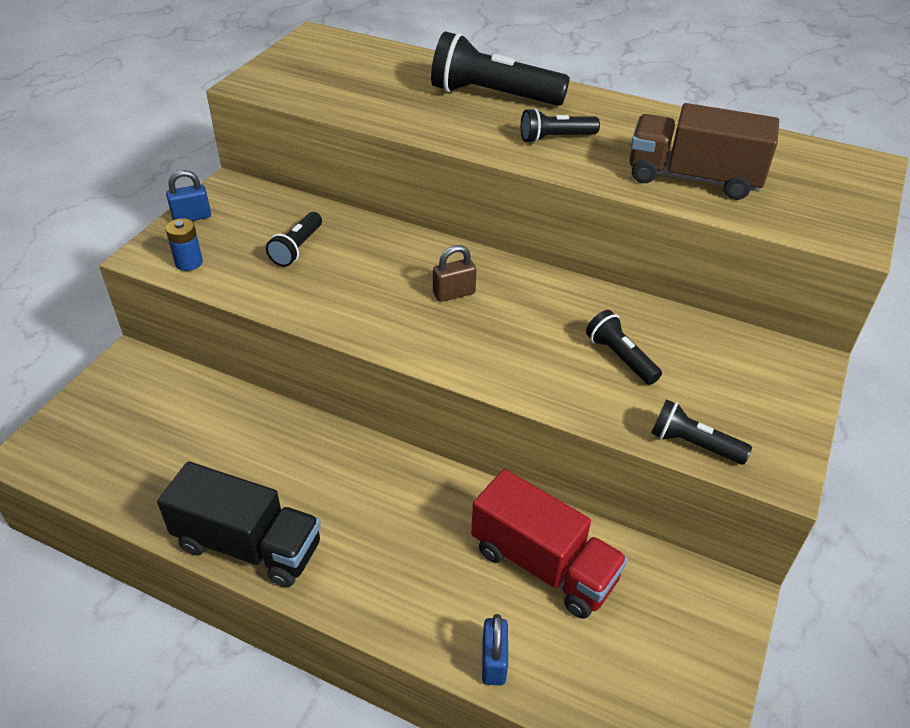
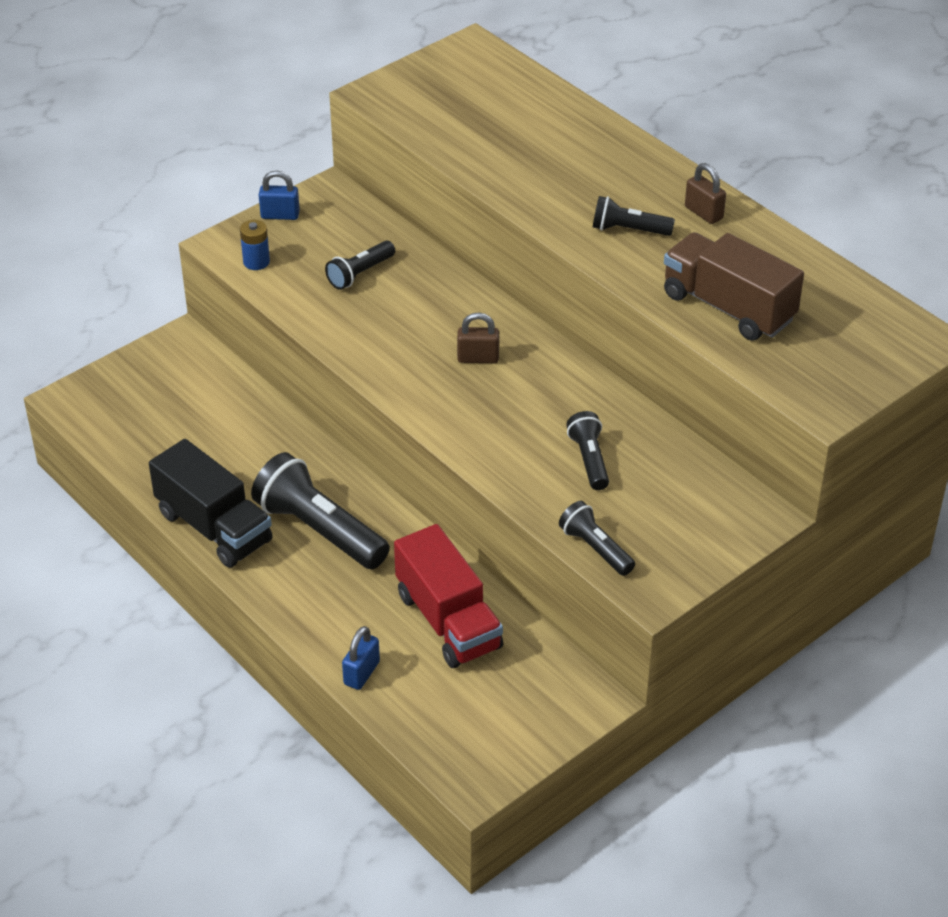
camera: 25 degrees right, 0 degrees up
(492, 95) = (602, 165): black flashlight -> black flashlight (319, 530)
(605, 112) = (703, 213): none -> brown padlock

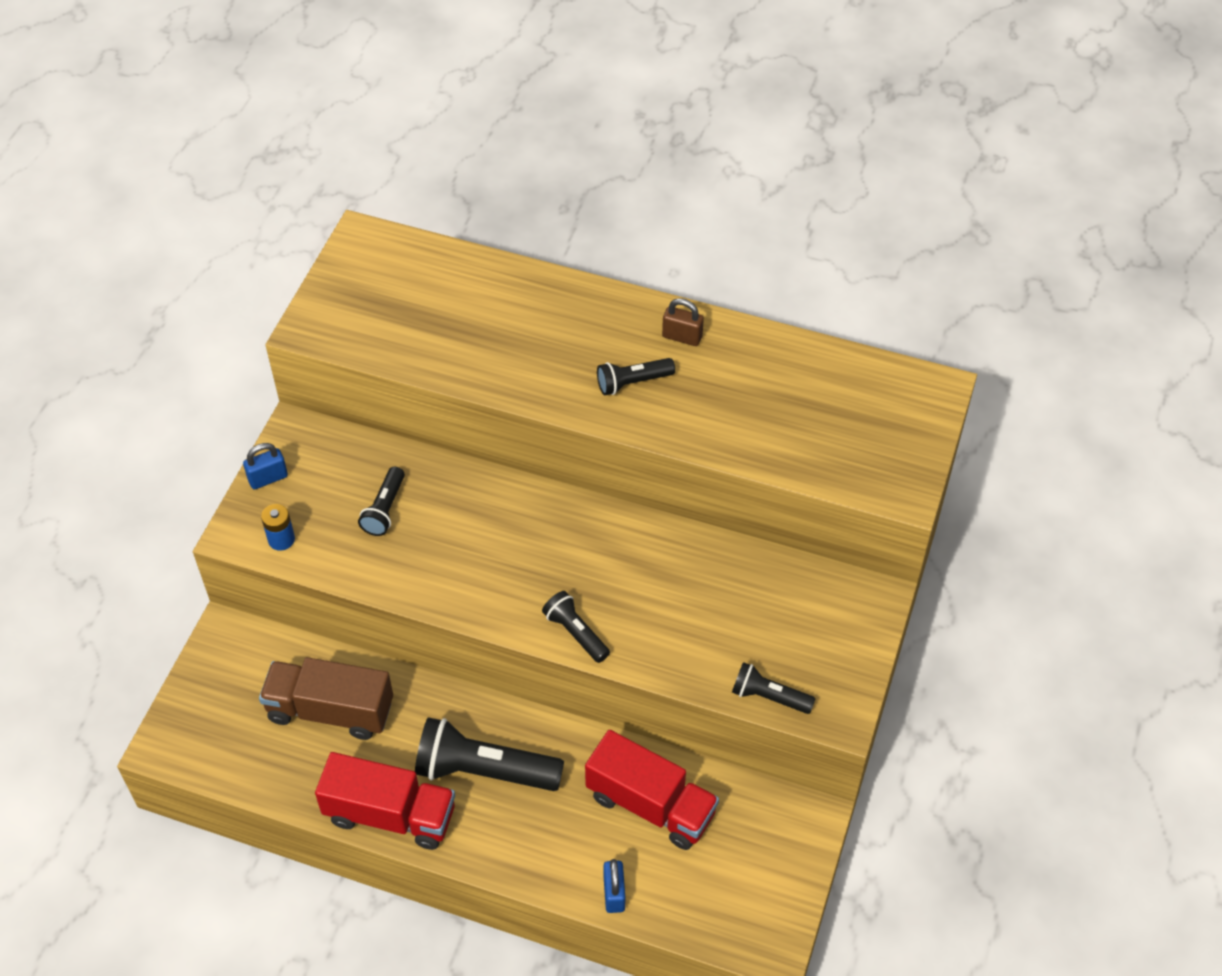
camera: 30 degrees left, 10 degrees up
(214, 527) = (390, 814): black truck -> red truck
(478, 358) = (547, 551): brown padlock -> none
(589, 460) = (706, 611): black flashlight -> black flashlight (575, 633)
(728, 307) = (766, 427): brown truck -> brown truck (330, 711)

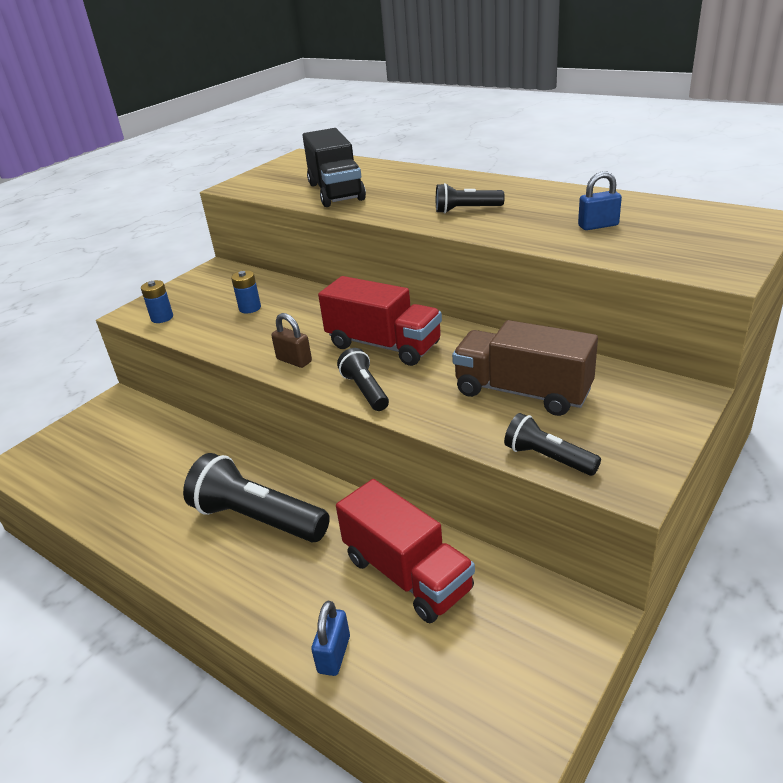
camera: 20 degrees right, 20 degrees down
(268, 478) = (178, 288): blue padlock -> blue padlock (598, 226)
(330, 711) = (156, 457): brown truck -> brown truck (522, 392)
(384, 509) = (250, 308): black flashlight -> blue battery
(390, 814) = (154, 540): red truck -> red truck (383, 345)
(457, 342) = (336, 192): none -> black truck
(682, 337) = (518, 192): brown padlock -> brown padlock (294, 360)

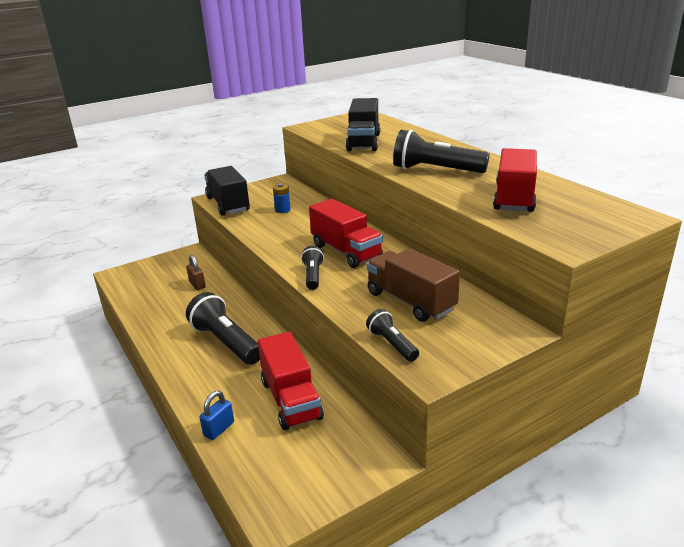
camera: 20 degrees right, 5 degrees down
(162, 318) = (228, 204): blue battery -> black truck
(294, 360) = (285, 248): brown padlock -> brown padlock (197, 285)
(466, 210) = (435, 170): black flashlight -> black flashlight, size x1.84
(598, 226) = (514, 198): blue padlock -> red truck

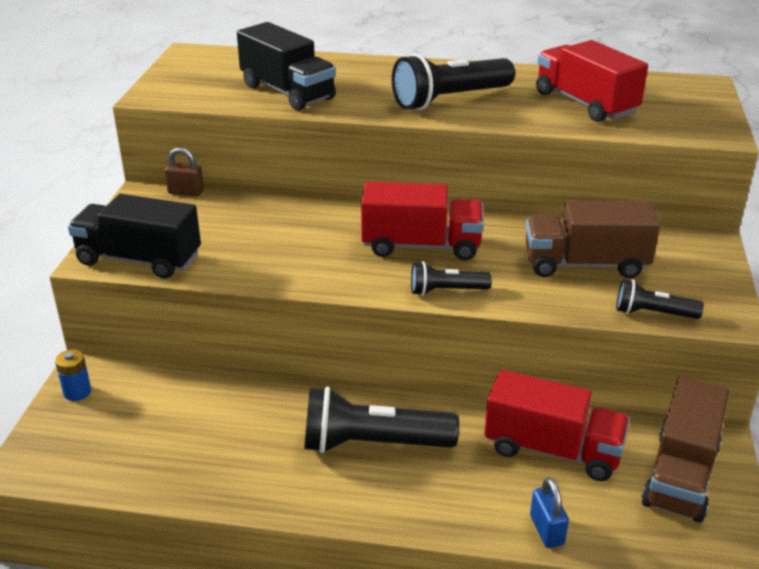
camera: 50 degrees left, 5 degrees up
(197, 285) = (190, 404): brown padlock -> brown padlock (186, 192)
(282, 210) = (236, 232): blue battery -> blue battery (77, 392)
(313, 276) = (446, 291): black flashlight -> black flashlight turned 45 degrees counterclockwise
(328, 460) = (680, 475): none -> brown truck

